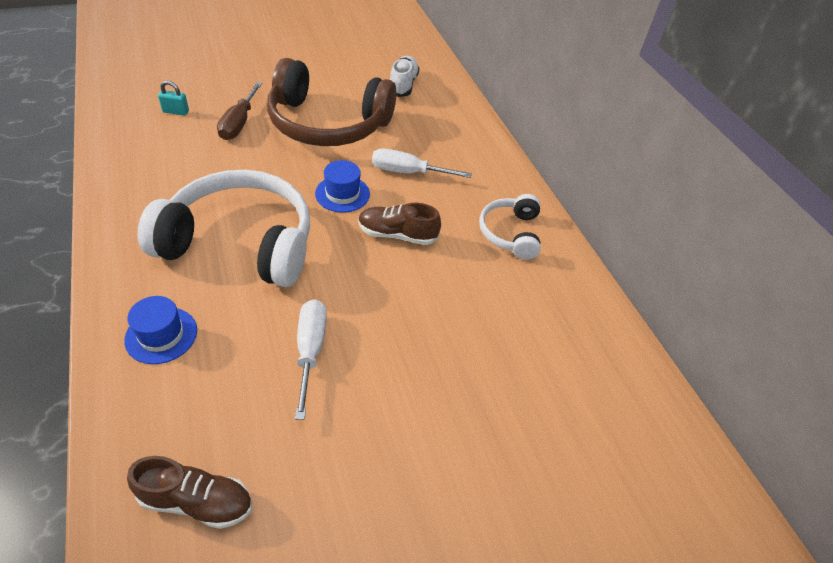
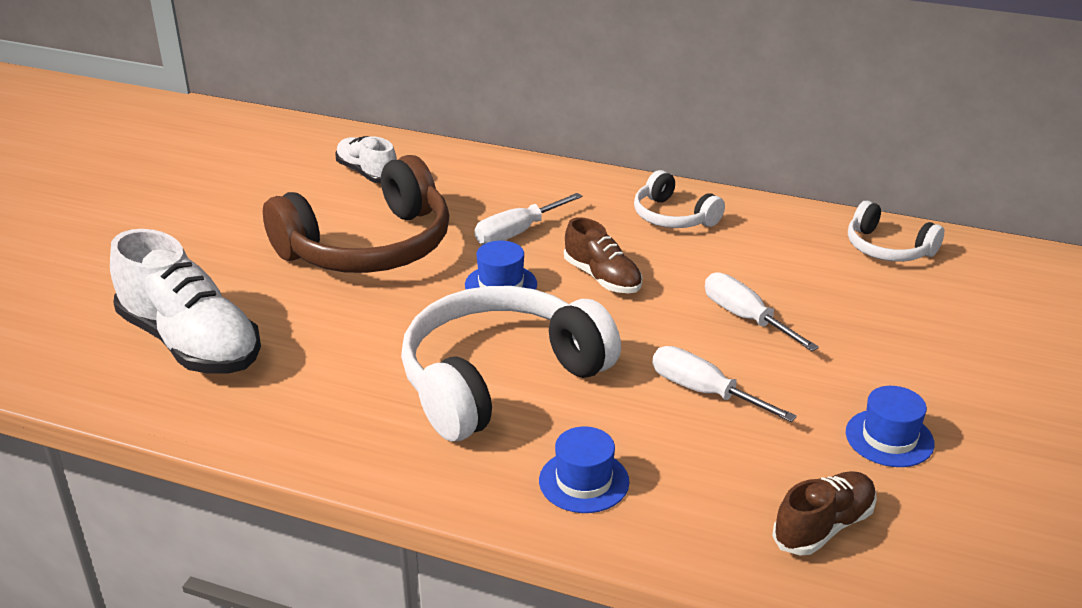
camera: 45 degrees left, 15 degrees down
(176, 111) = (190, 343): turquoise padlock -> white shoe
(239, 123) = (283, 305): brown screwdriver -> none
(343, 497) = (889, 438): none -> blue hat
(397, 234) = (602, 278): brown shoe -> brown shoe turned 90 degrees counterclockwise
(423, 332) = (745, 318): none -> white screwdriver
(612, 377) = (887, 248): none -> white headphones

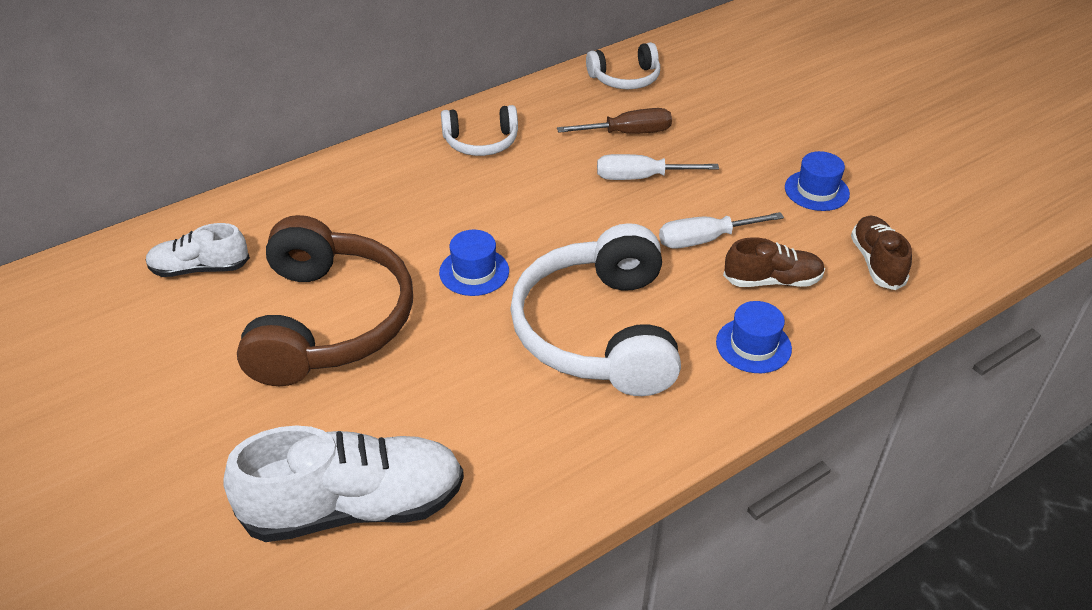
camera: 55 degrees left, 10 degrees up
(517, 233) = (409, 227): white screwdriver -> none
(602, 278) = (522, 216): brown shoe -> brown shoe (772, 281)
(803, 284) = (628, 133): none -> brown screwdriver

